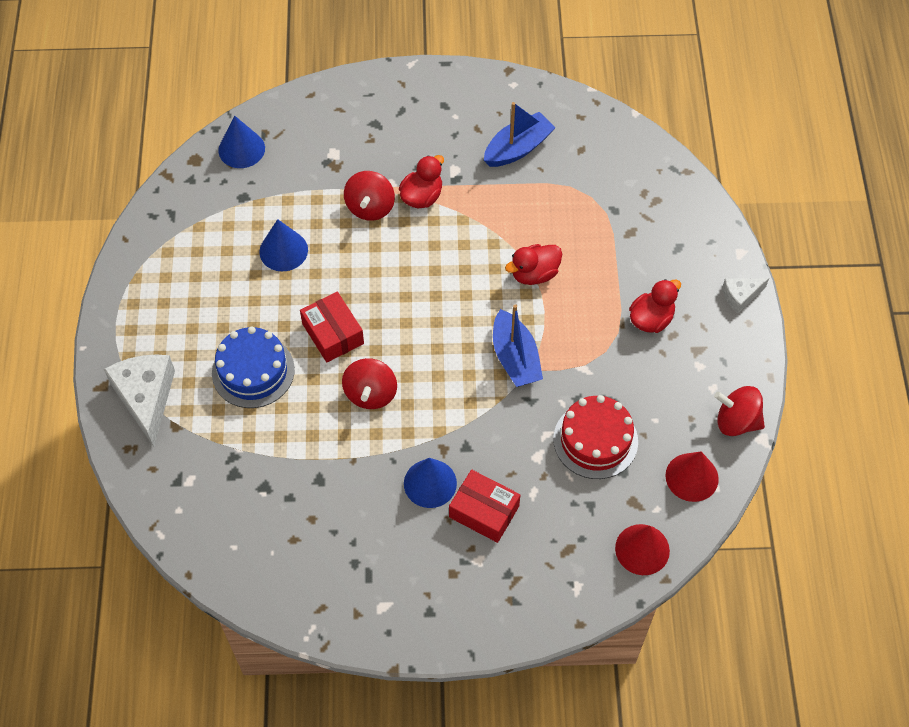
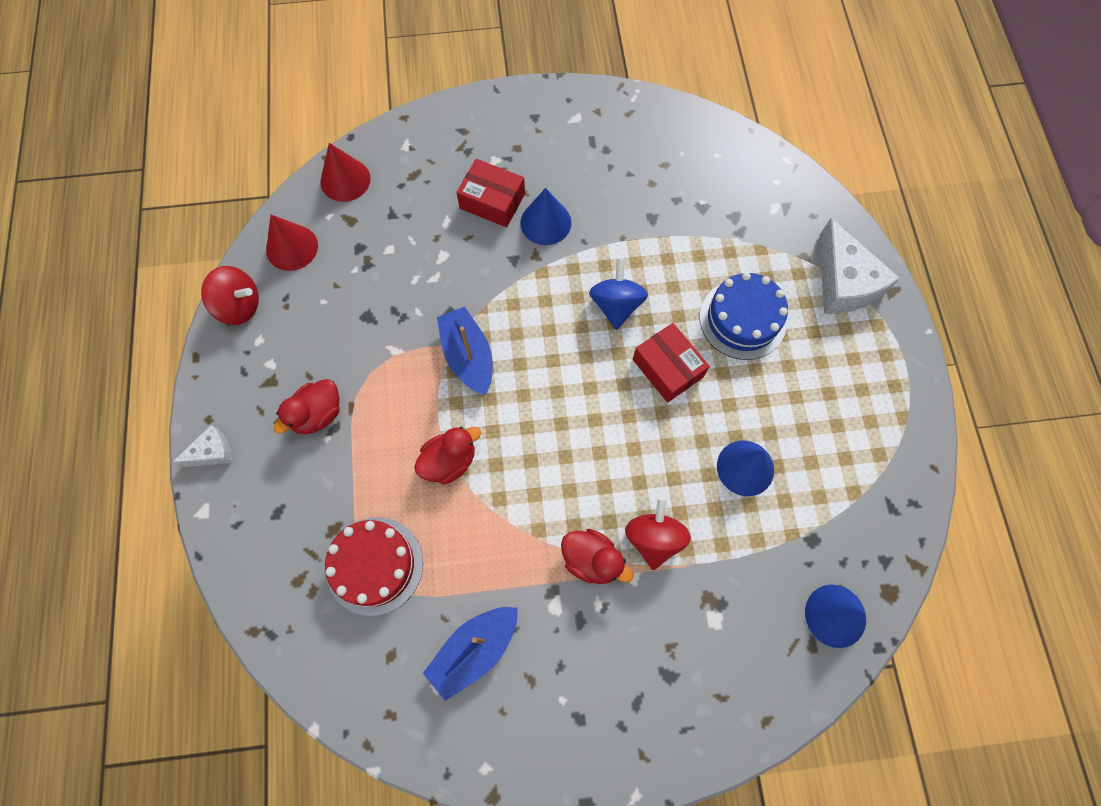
camera: 175 degrees right, 10 degrees up
(370, 394) = (616, 305): red spinning top -> blue spinning top
(422, 197) = (592, 560): red duck -> red duck turned 90 degrees counterclockwise
(595, 440) = (385, 276): red cake -> red cake (374, 565)

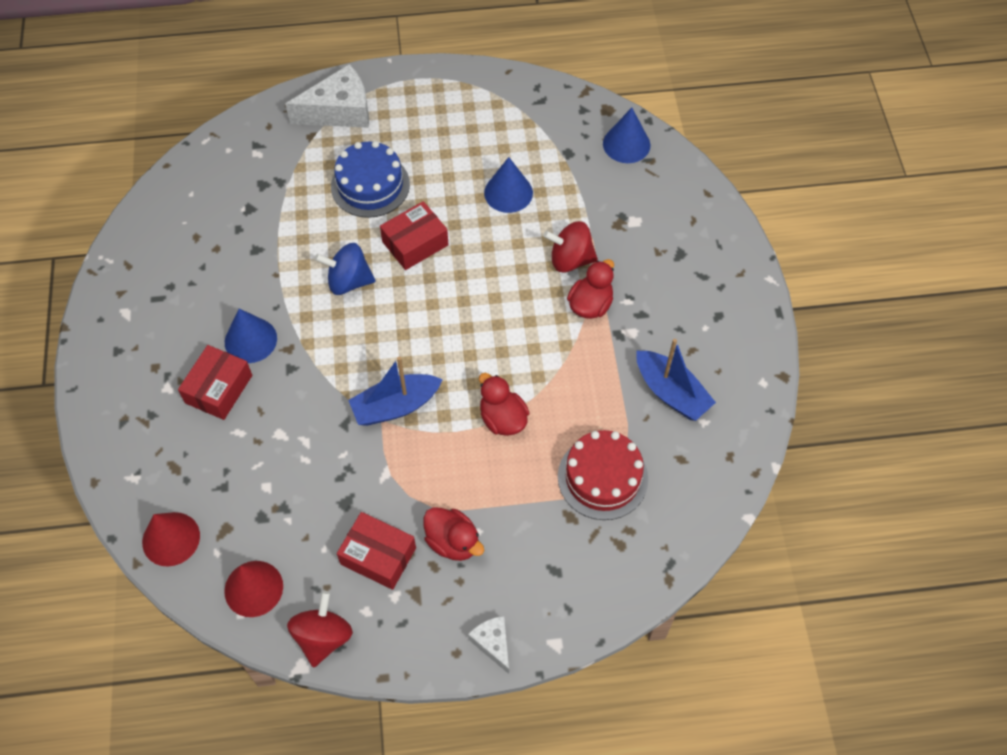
camera: 90 degrees left, 10 degrees down
(311, 348) = (378, 556): none -> red box

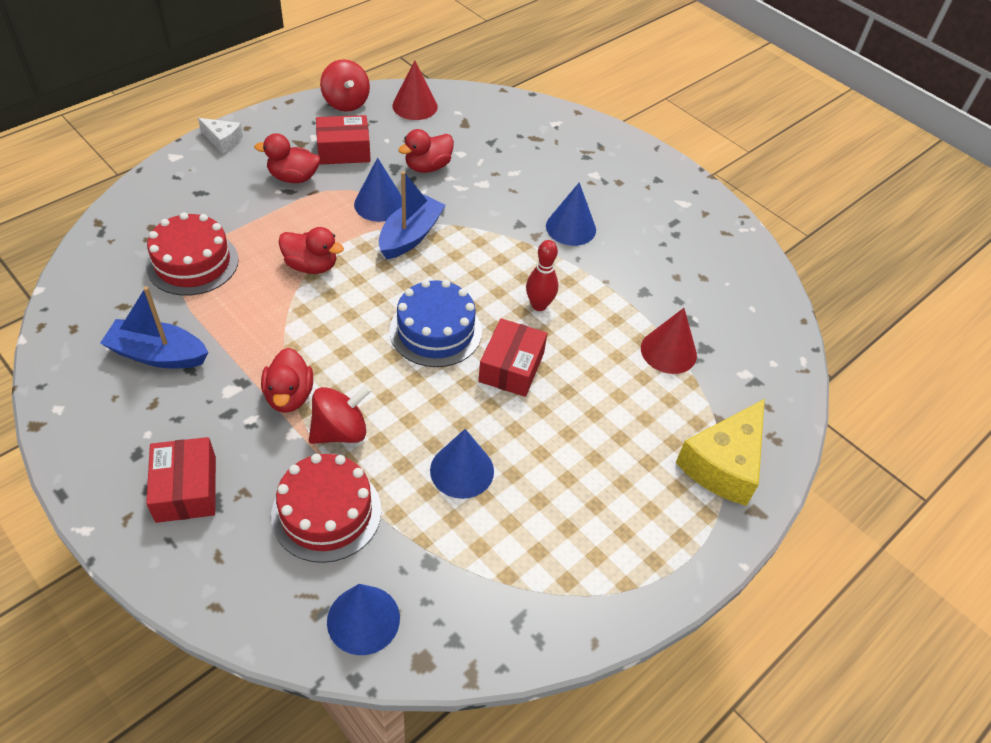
camera: 140 degrees right, 10 degrees down
(171, 539) = (494, 107): red cone -> red cone (668, 351)
(219, 389) = (557, 189): red box -> red box (186, 489)
(313, 485) = (428, 167): none -> red duck
(339, 111) = (723, 464): white cheese -> yellow cheese
(348, 281) = (539, 305): blue spinning top -> red bowling pin
(370, 185) = (609, 400): blue cake -> blue cake (435, 331)
(395, 460) = (379, 204): none -> blue cone
(612, 211) = (326, 512): none -> red cake

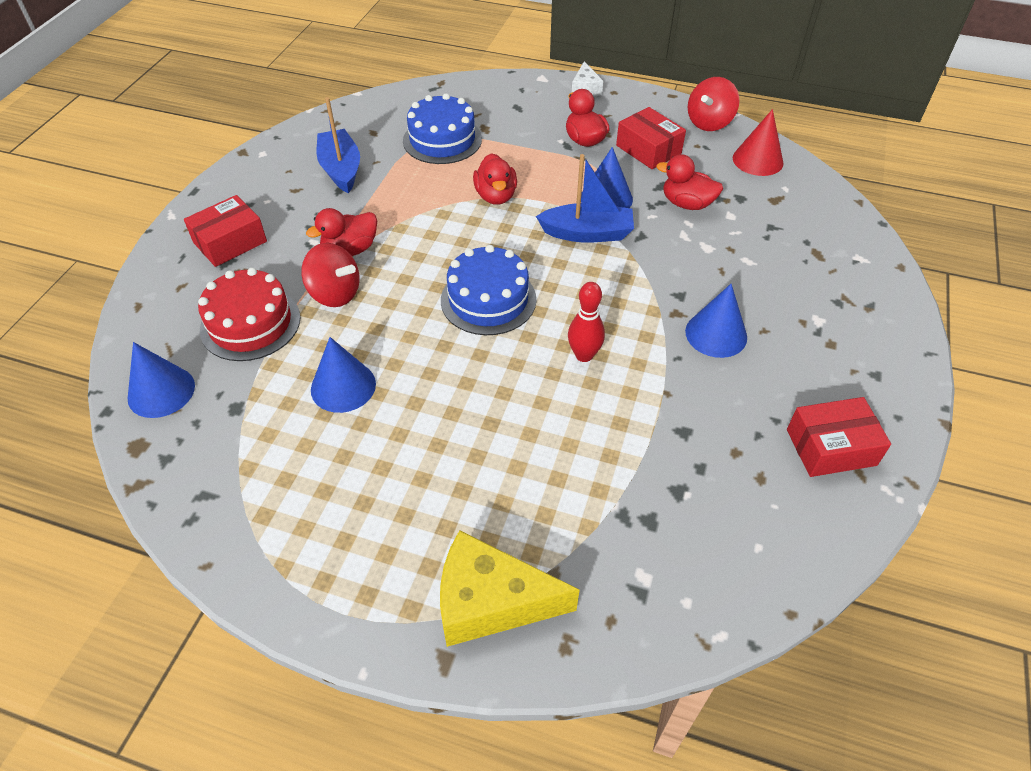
camera: 65 degrees right, 0 degrees up
(193, 263) = (442, 140): red cake -> blue cake
(511, 367) = (487, 369): red box -> red box (831, 447)
(668, 351) = (614, 487): red cone -> none

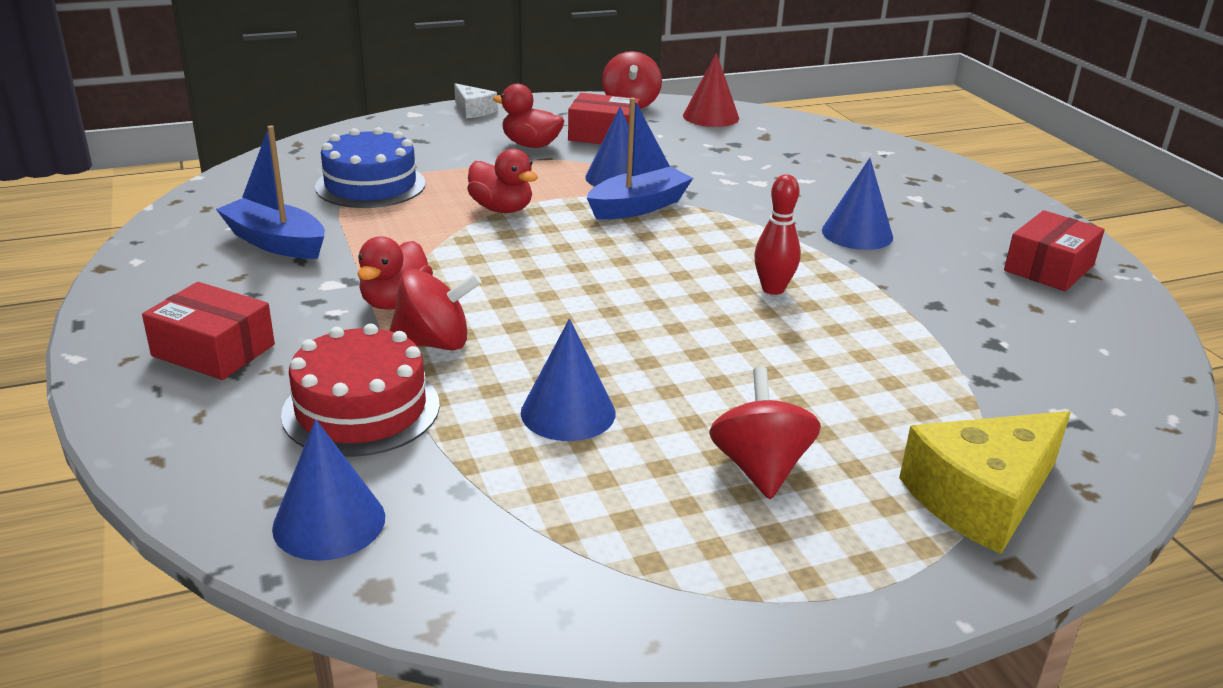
camera: 40 degrees left, 20 degrees down
(230, 242) = (213, 350): red box -> red box turned 75 degrees counterclockwise
(393, 492) = (760, 468): none -> red spinning top
(488, 299) = (617, 285): blue cake -> none
(687, 204) = (696, 160): red duck -> none

